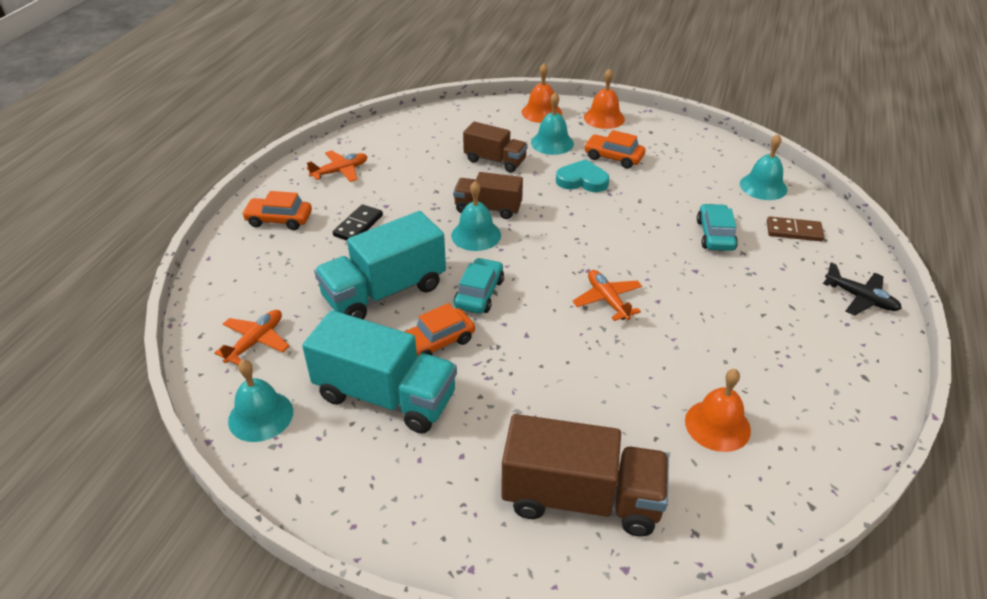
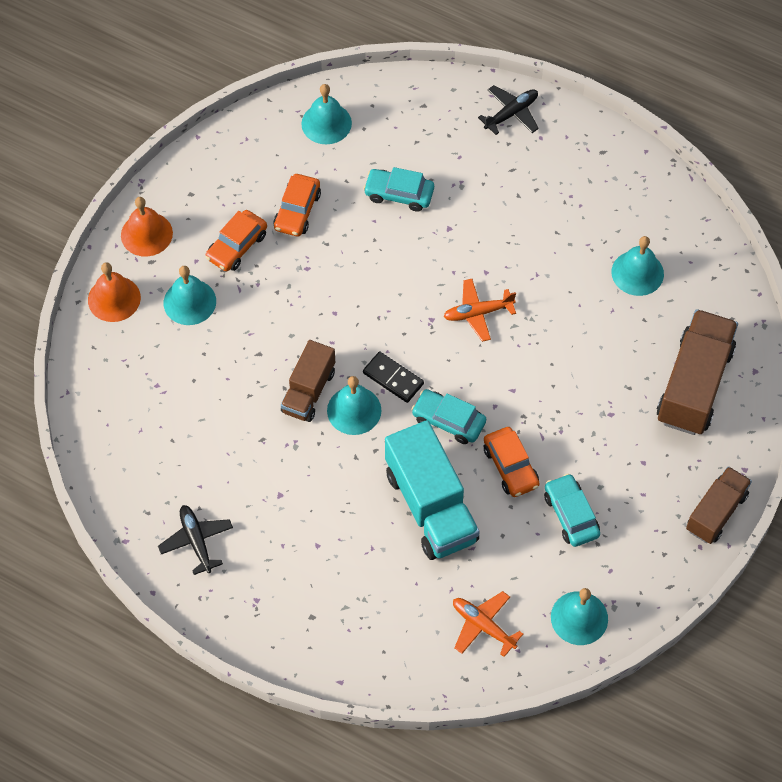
camera: 80 degrees left, 20 degrees up
(279, 220) = (283, 609): orange car -> orange car (297, 211)
(340, 171) = (196, 541): orange plane -> black plane
(358, 226) = (313, 525): black domino -> black domino (393, 378)
(385, 396) = (571, 515): turquoise truck -> turquoise car
(495, 161) = (214, 369): brown truck -> brown truck (716, 512)
(582, 180) = (276, 288): turquoise heart -> none
(717, 425) = (637, 273): orange bell -> turquoise bell
(794, 231) = (407, 126): brown domino -> none

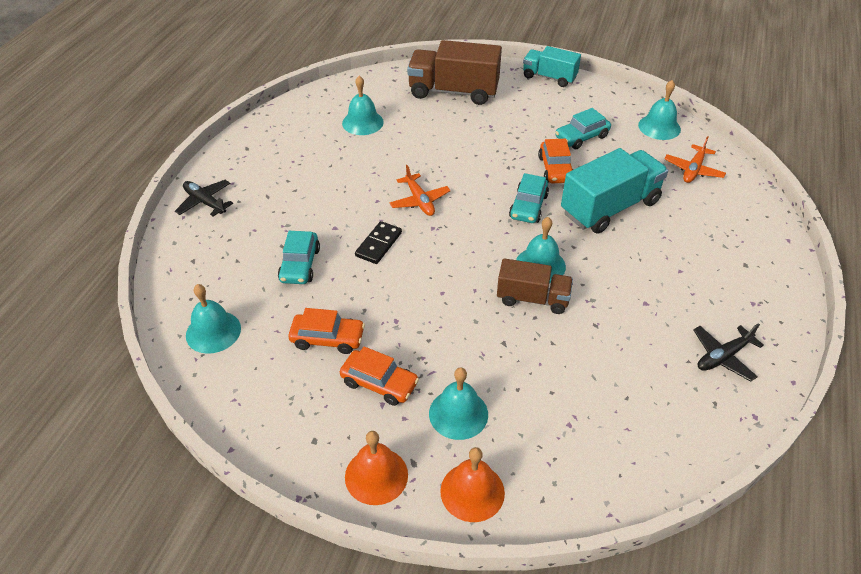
camera: 100 degrees left, 15 degrees down
(393, 378) = (499, 244): black domino -> black domino (378, 244)
(510, 467) = (555, 169): orange car -> orange car turned 120 degrees clockwise
(716, 512) = (549, 77): brown truck -> turquoise truck

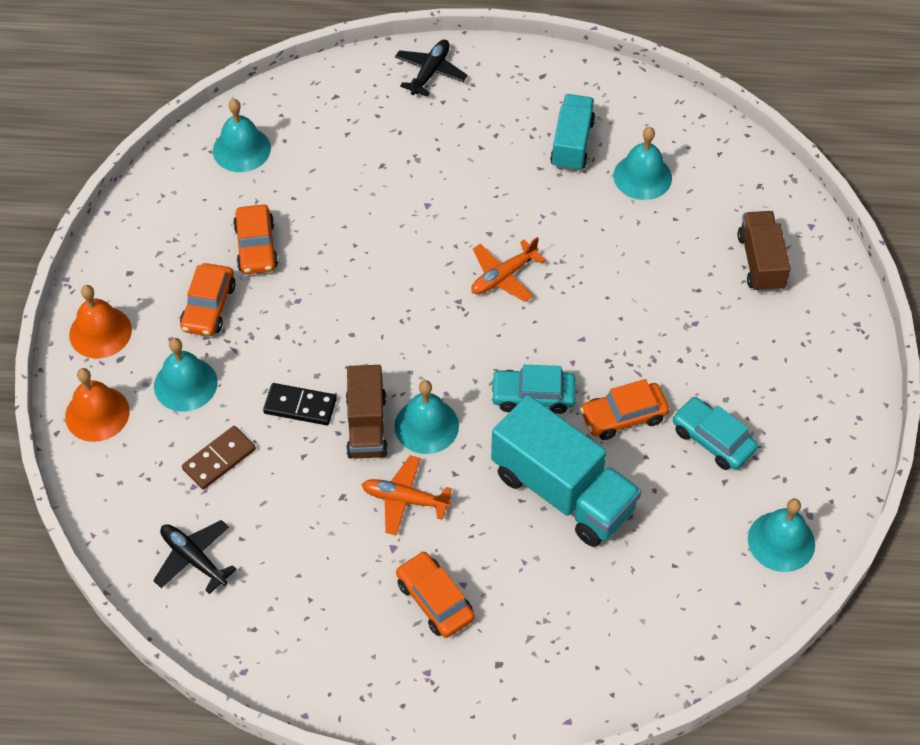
camera: 75 degrees right, 10 degrees up
(300, 265) = (356, 191): turquoise car -> none
(378, 244) = (412, 254): black domino -> black domino (300, 406)
(453, 91) = (760, 262): brown truck -> brown truck, size x0.61
(544, 400) = (219, 459): none -> brown domino
(549, 77) = (855, 377): turquoise truck -> turquoise truck (572, 144)
(693, 170) = (687, 593): orange plane -> orange plane (405, 499)
(693, 288) = (435, 600): none -> orange car
(723, 357) = (325, 637): black plane -> black plane (194, 559)

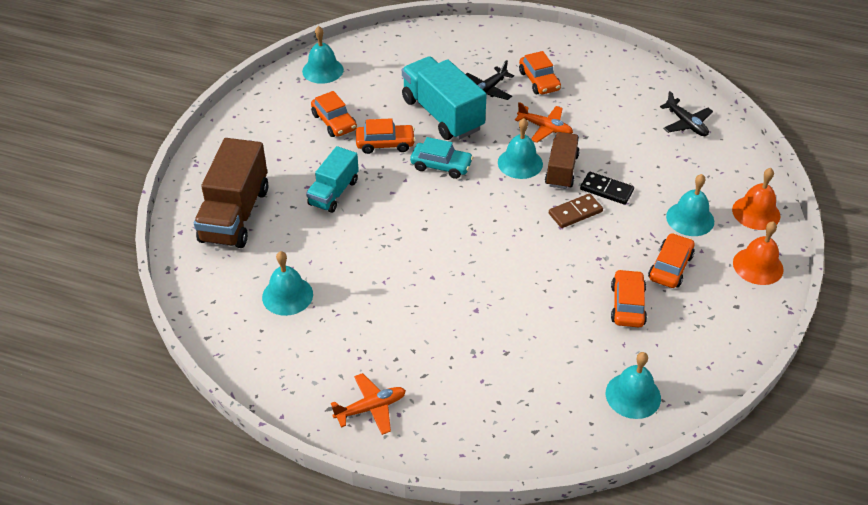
camera: 165 degrees left, 10 degrees down
(219, 459) = (667, 170): brown domino -> brown domino (575, 212)
(430, 72) = (435, 436): black plane -> black plane (487, 90)
(503, 276) = (433, 243): orange plane -> orange plane (371, 408)
(572, 144) = (332, 336): turquoise truck -> turquoise truck (333, 192)
(712, 439) = (334, 122): turquoise car -> orange car
(760, 262) = (235, 215): brown truck -> brown truck, size x1.63

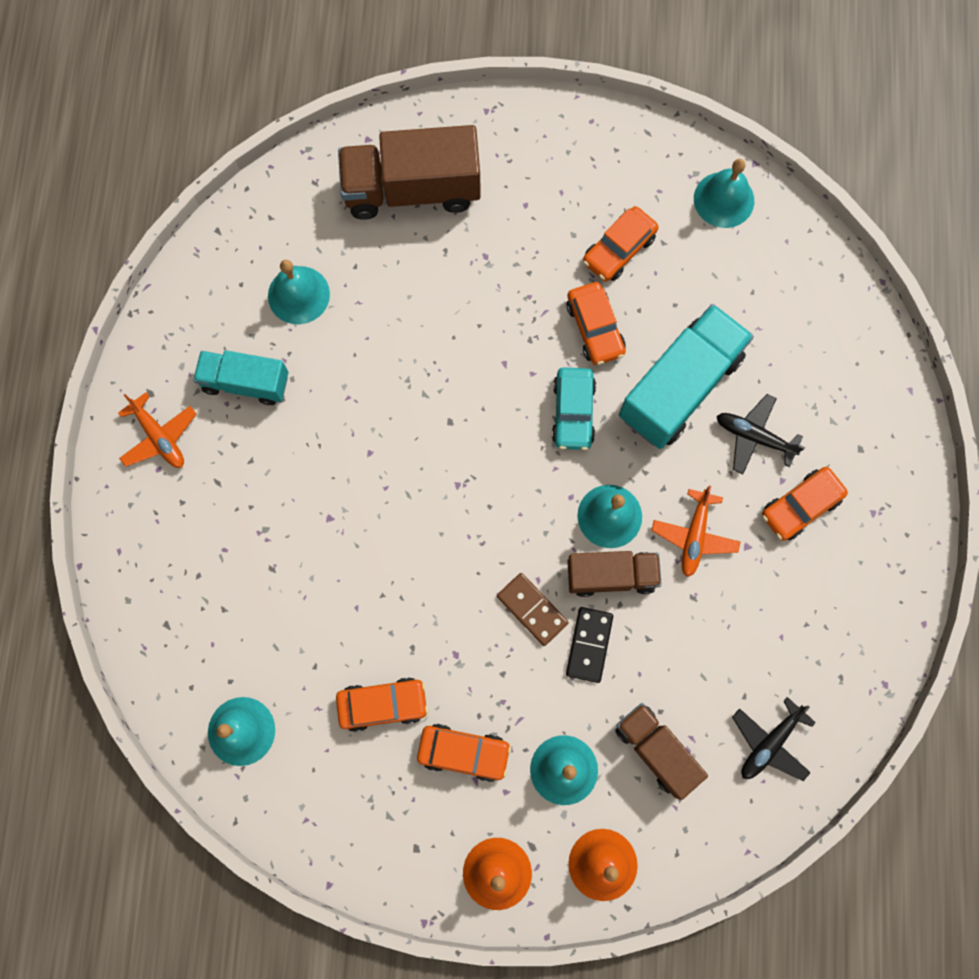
camera: 75 degrees right, 30 degrees up
(333, 192) = (483, 292): turquoise truck -> turquoise truck (246, 382)
(683, 173) = (656, 750): none -> brown truck

